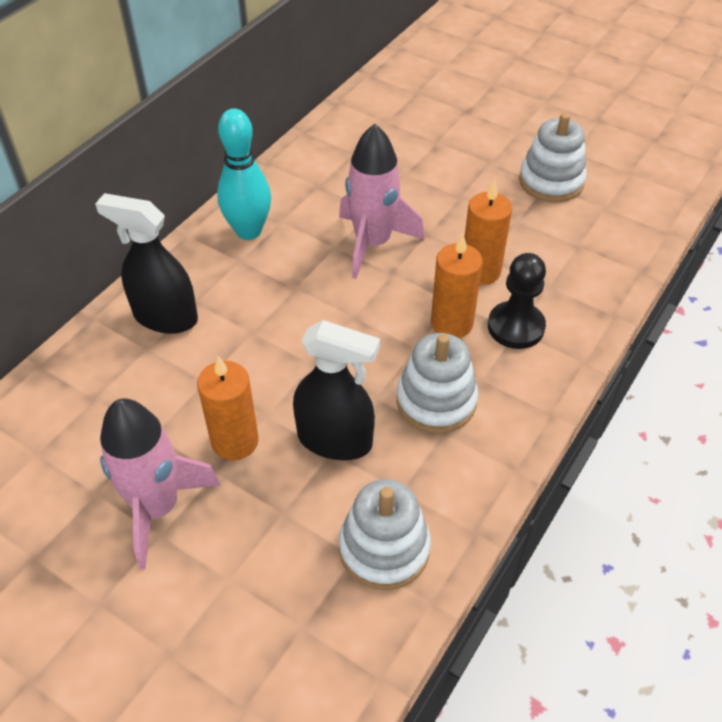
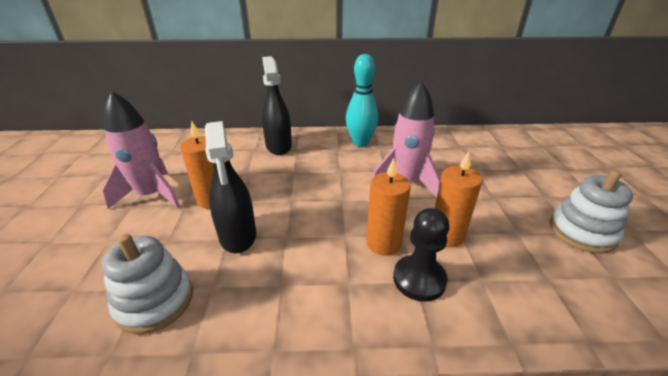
camera: 55 degrees right, 15 degrees down
(436, 401) = (306, 267): white stacking toy -> none

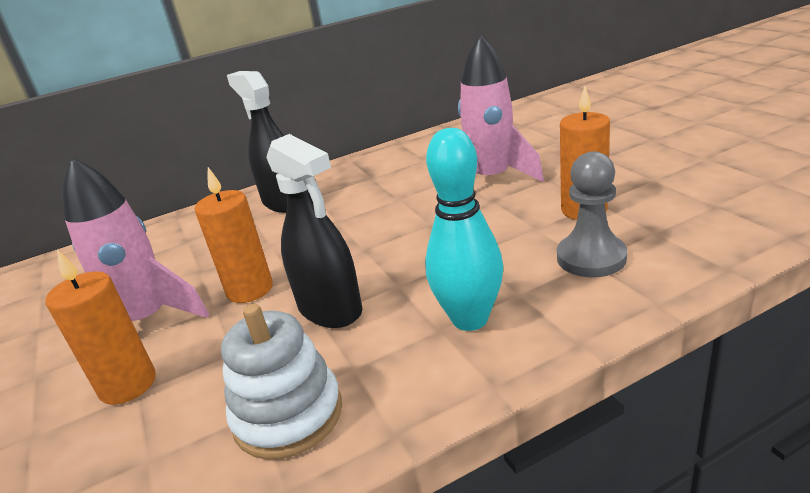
camera: 20 degrees left, 5 degrees down
(360, 143) = (395, 161): turquoise bowling pin -> turquoise bowling pin (470, 319)
(383, 243) = (521, 243): orange candle -> orange candle (128, 385)
(419, 279) = (591, 258): black pawn -> grey pawn
(581, 232) = (713, 156): white stacking toy -> none

